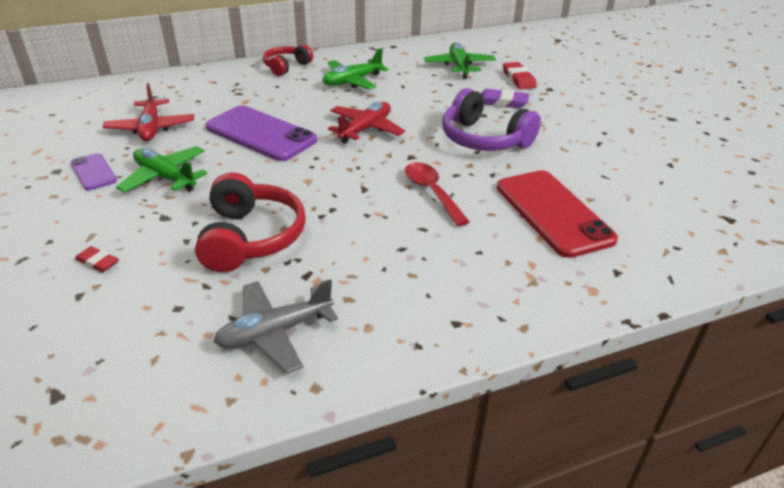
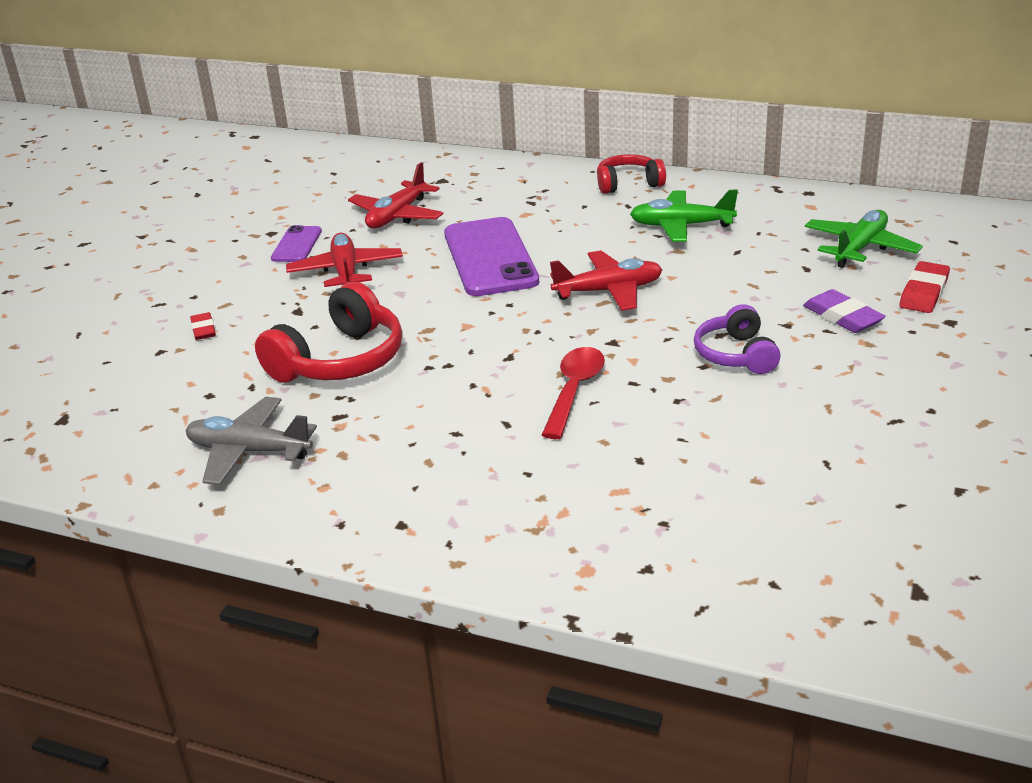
camera: 45 degrees right, 5 degrees down
(165, 177) = (346, 272): green plane -> red plane
(484, 139) = (736, 355): purple headphones -> purple headphones, size x0.63
(553, 213) = (679, 473): red phone -> none

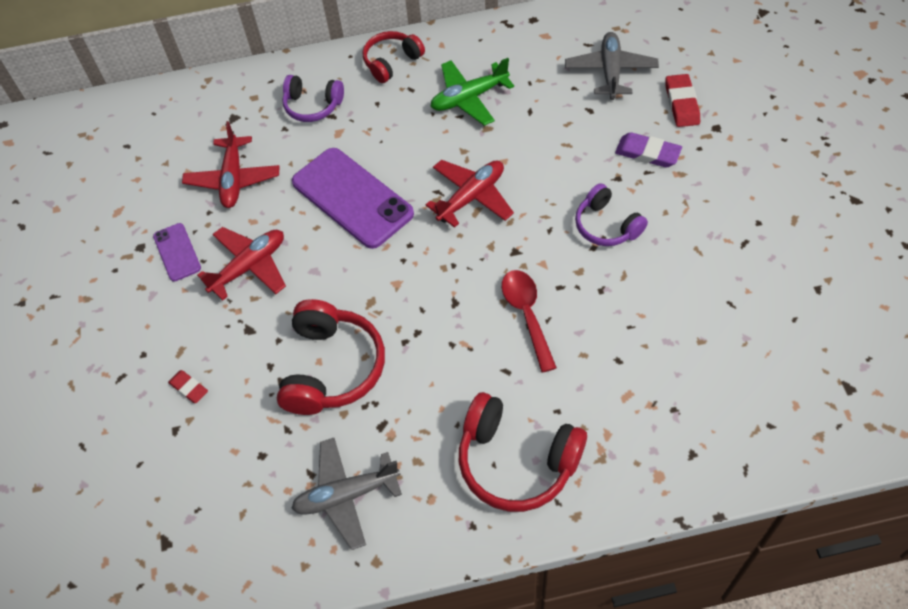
camera: 30 degrees left, 25 degrees up
(346, 272) = (249, 267): red plane -> red plane turned 90 degrees clockwise
(441, 494) = (516, 461): none -> red headphones
(521, 191) = (312, 106): none -> purple headphones
(860, 248) = (610, 71): green plane -> grey plane

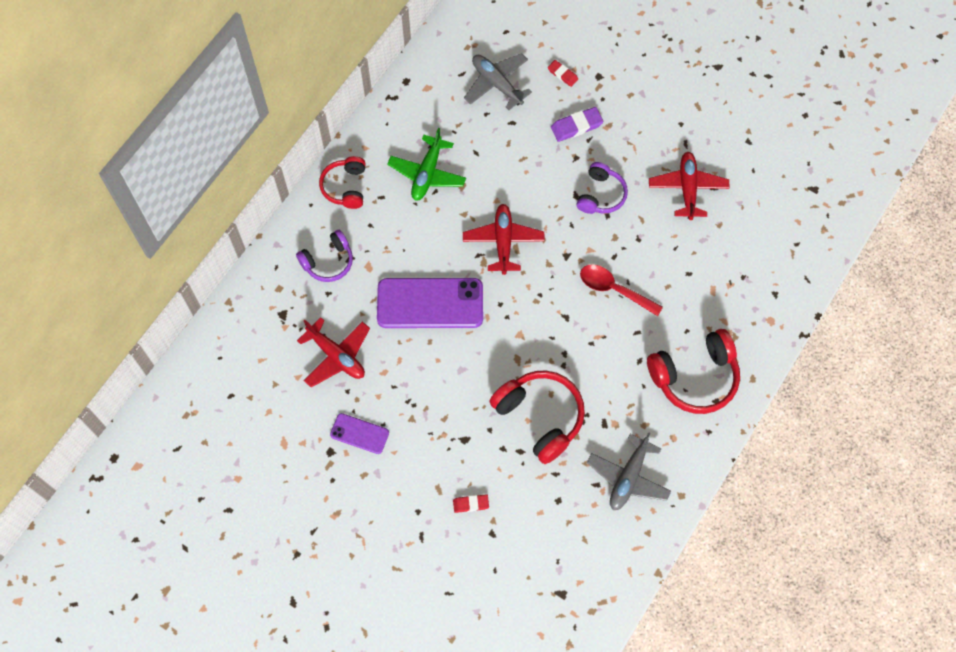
camera: 50 degrees left, 10 degrees up
(249, 267) = (418, 402): red plane -> red plane (687, 188)
(606, 226) = (601, 195): purple headphones -> purple headphones turned 75 degrees counterclockwise
(681, 103) = (562, 74): red eraser -> red eraser, size x0.64

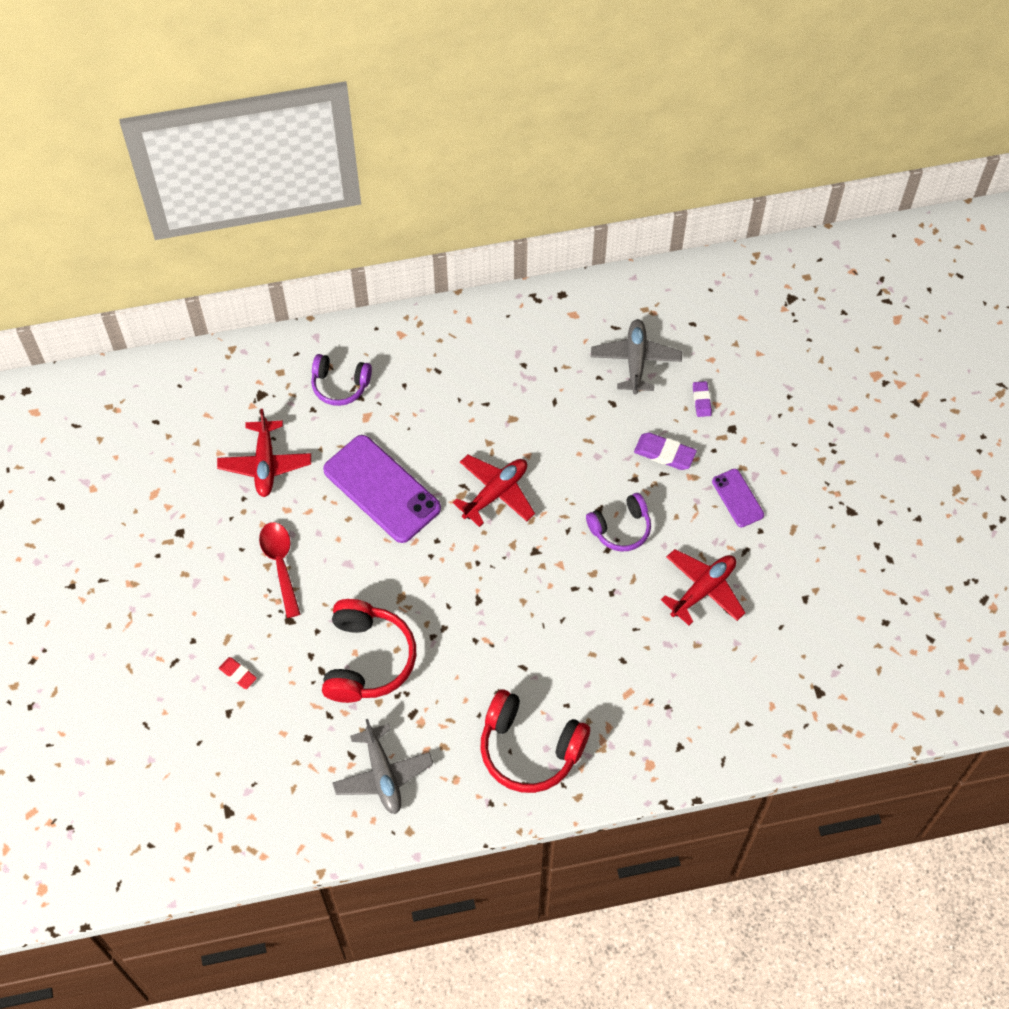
camera: 45 degrees right, 5 degrees down
(345, 187) = (418, 338): red headphones -> none
(359, 433) = (216, 539): purple phone -> purple phone (737, 498)
(427, 173) = (495, 384): green plane -> none
(562, 74) = (701, 400): red eraser -> purple eraser
(614, 289) = (543, 614): red spoon -> red spoon (280, 564)
(628, 477) = (383, 775): grey plane -> grey plane turned 90 degrees counterclockwise

